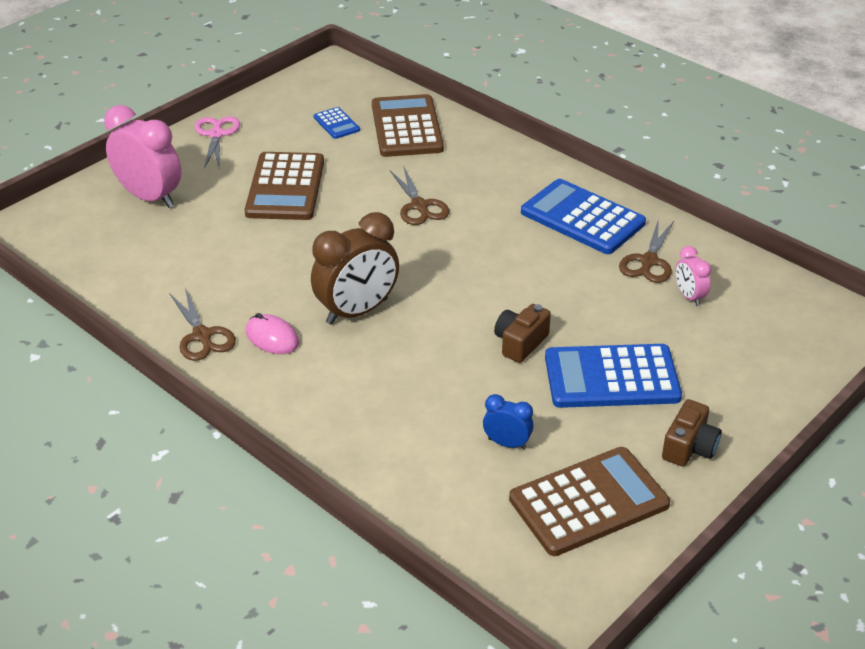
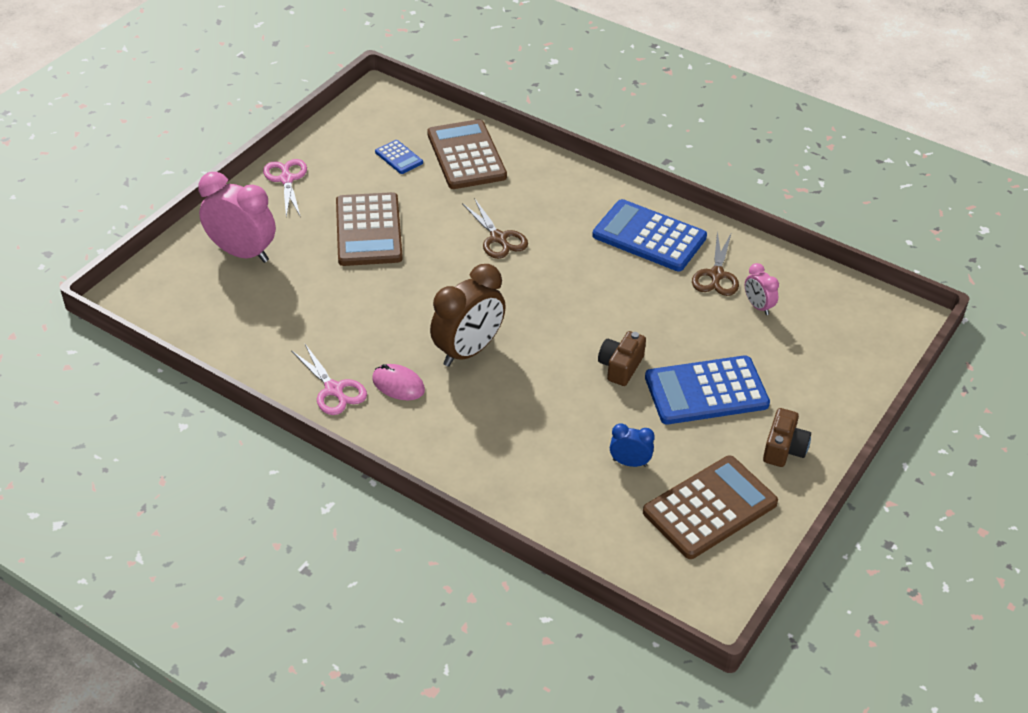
camera: 10 degrees left, 5 degrees up
(202, 336) = (334, 389): brown scissors -> pink scissors

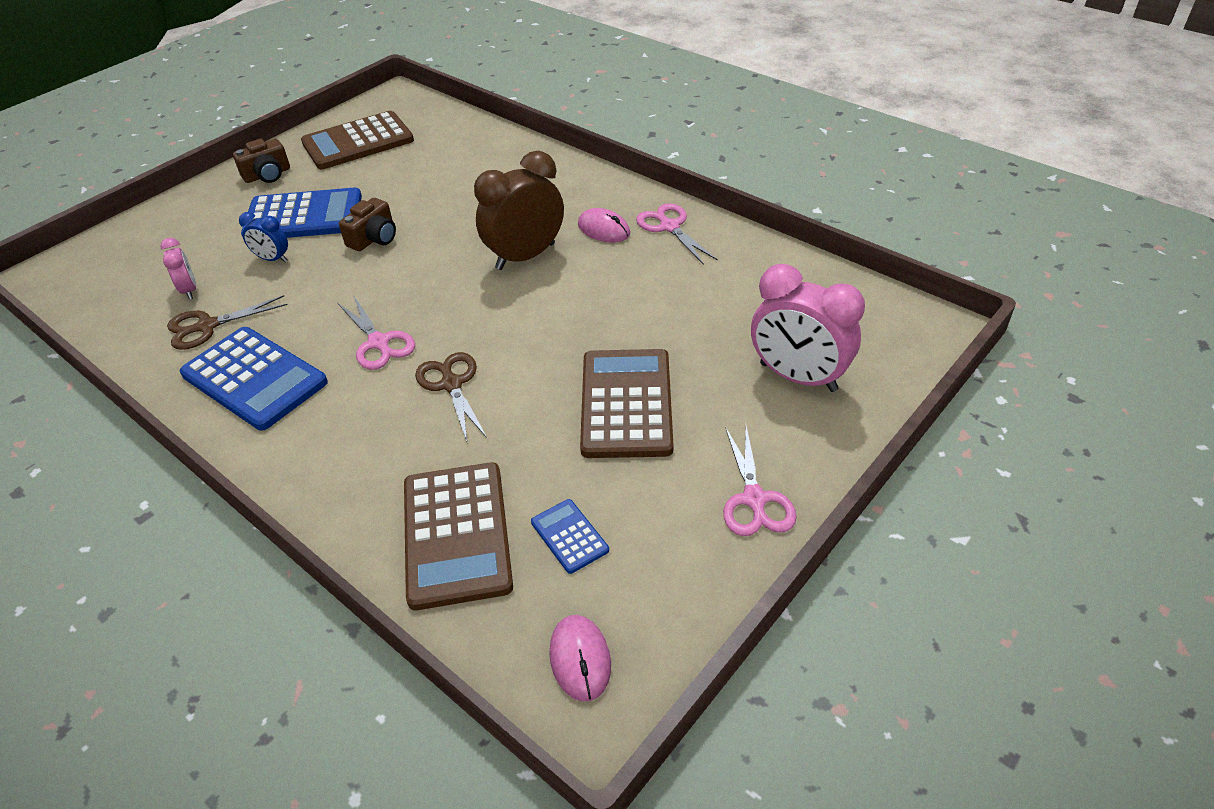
camera: 170 degrees left, 0 degrees up
(386, 110) = (580, 659): none -> pink mouse
(568, 267) = (378, 343): none -> pink scissors
(629, 463) = (406, 169): blue clock -> blue clock (272, 259)
(716, 275) = (207, 326): brown scissors -> brown scissors turned 135 degrees counterclockwise
(784, 449) = (267, 175): brown camera -> brown camera turned 150 degrees counterclockwise

